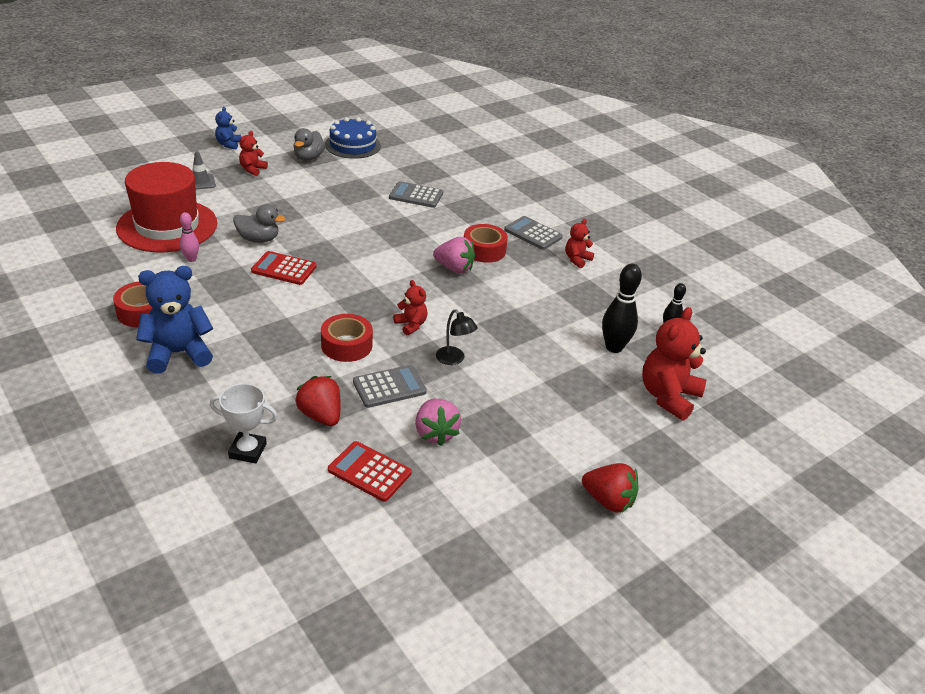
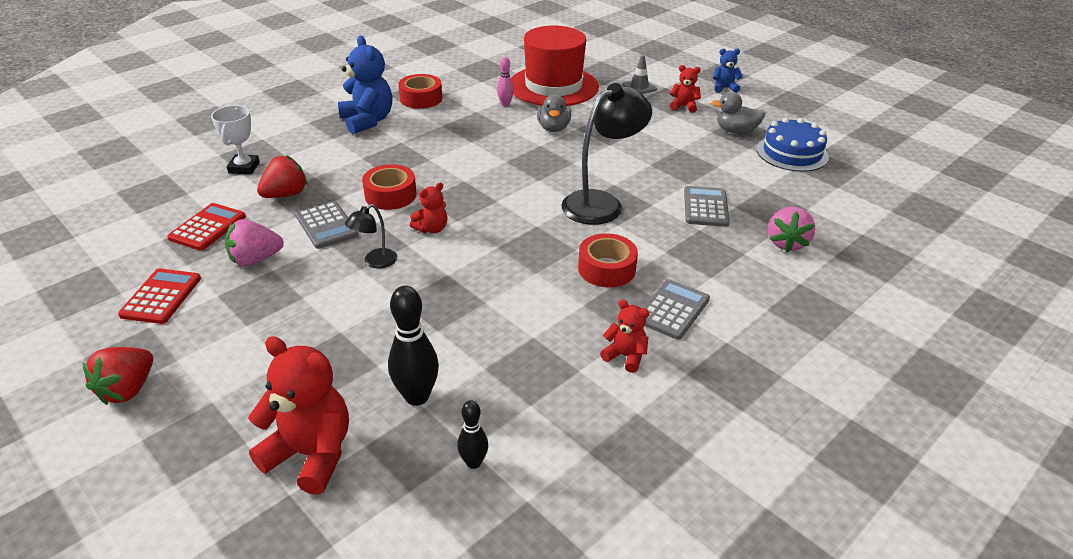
camera: 85 degrees right, 0 degrees up
(284, 269) = (508, 147): red calculator -> red calculator (161, 297)
(396, 237) = (601, 203): none -> black lamp
(454, 268) = (554, 249): pink strawberry -> pink strawberry (786, 243)

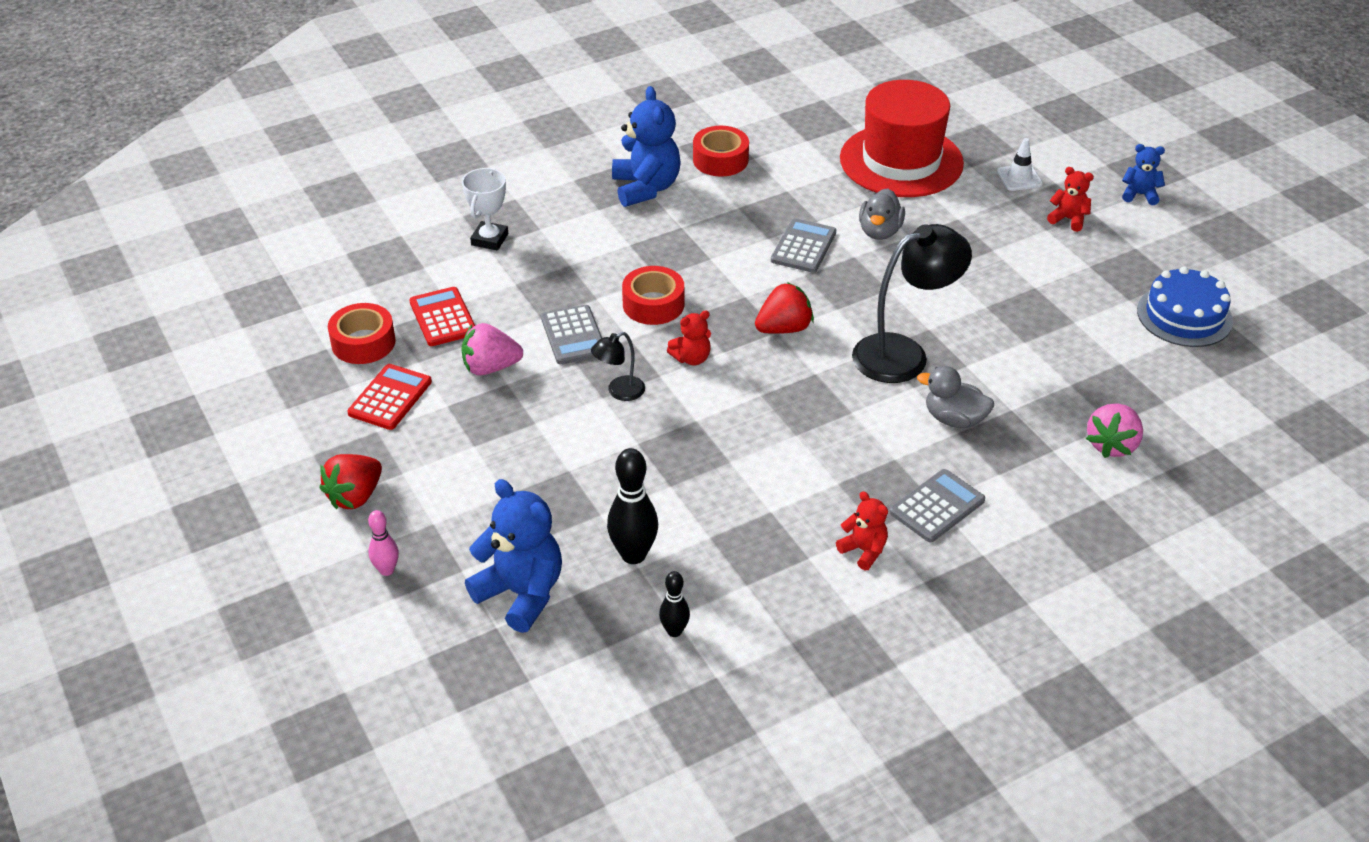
camera: 15 degrees right, 5 degrees up
(207, 227) = (443, 317): red calculator -> red calculator turned 60 degrees counterclockwise
(286, 194) = (533, 285): red strawberry -> red strawberry (784, 328)
(311, 454) = (521, 593): red teddy bear -> blue teddy bear
(505, 104) = (828, 183): pink bowling pin -> pink bowling pin (387, 570)
(606, 269) = (879, 443): red tape -> red tape (363, 342)
(639, 87) = (1019, 178): grey traffic cone -> white traffic cone
(705, 207) = (1032, 379): grey calculator -> grey calculator (803, 246)
(736, 131) = (1123, 270): grey duck -> grey duck (954, 419)

